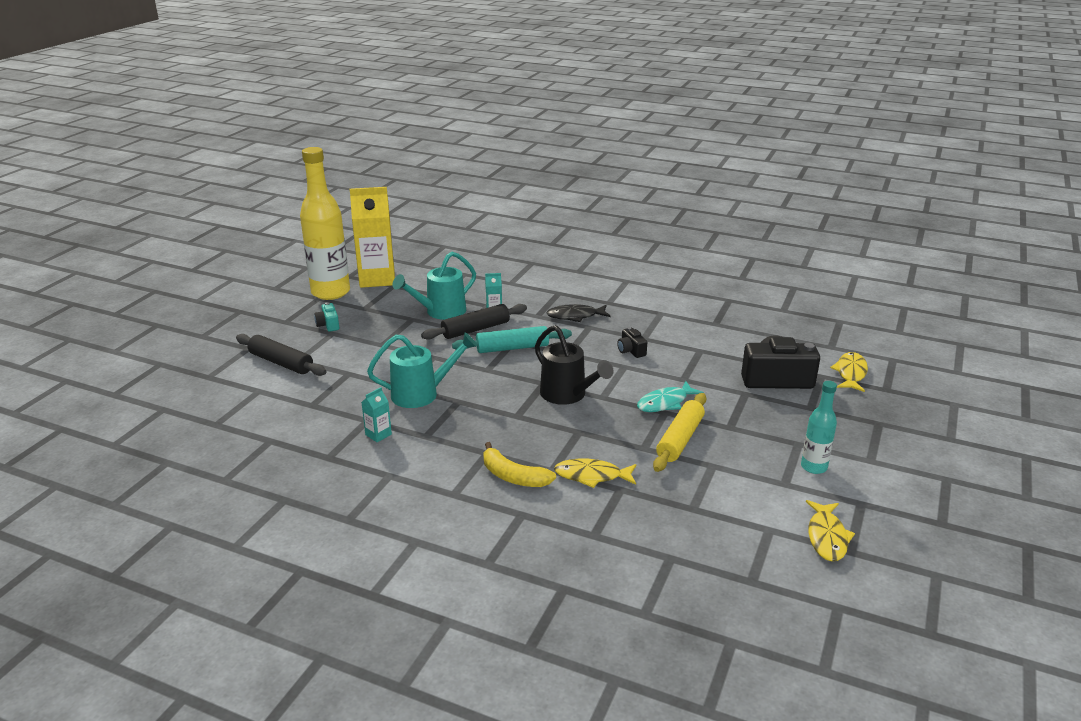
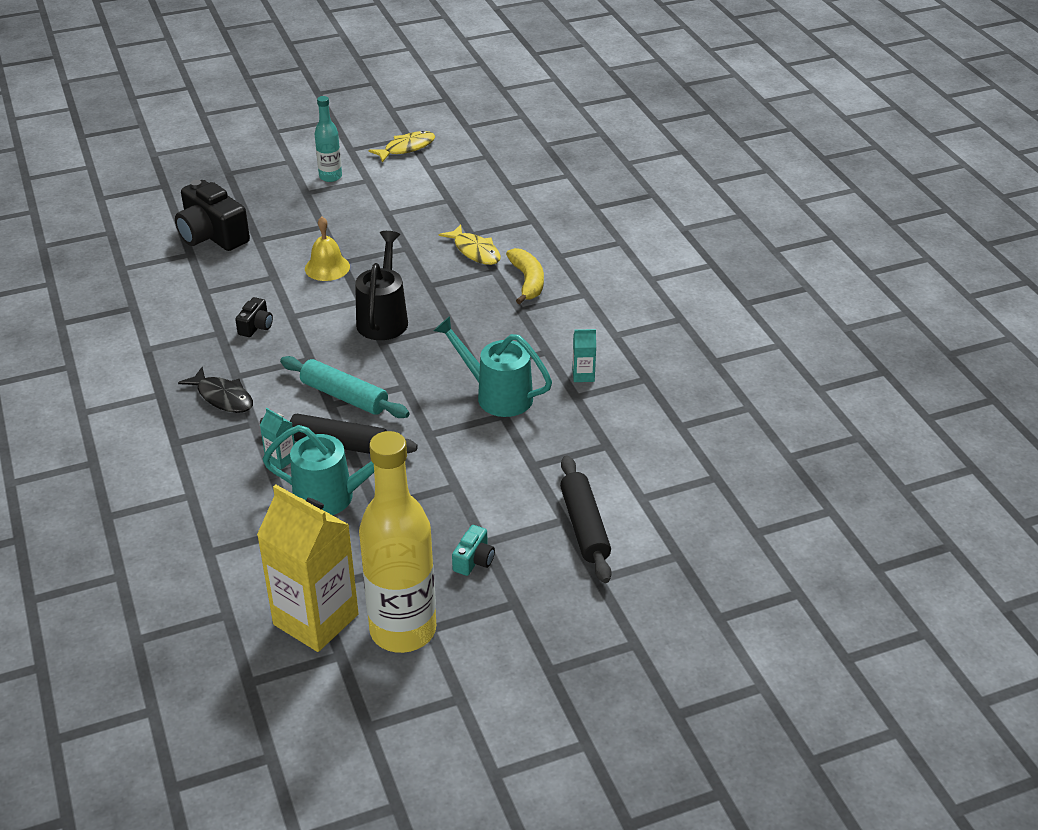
camera: 135 degrees left, 10 degrees up
(665, 403) = (327, 267): turquoise fish -> yellow bell
(680, 439) = (372, 238): yellow rolling pin -> none
(850, 373) = (154, 207): yellow fish -> none

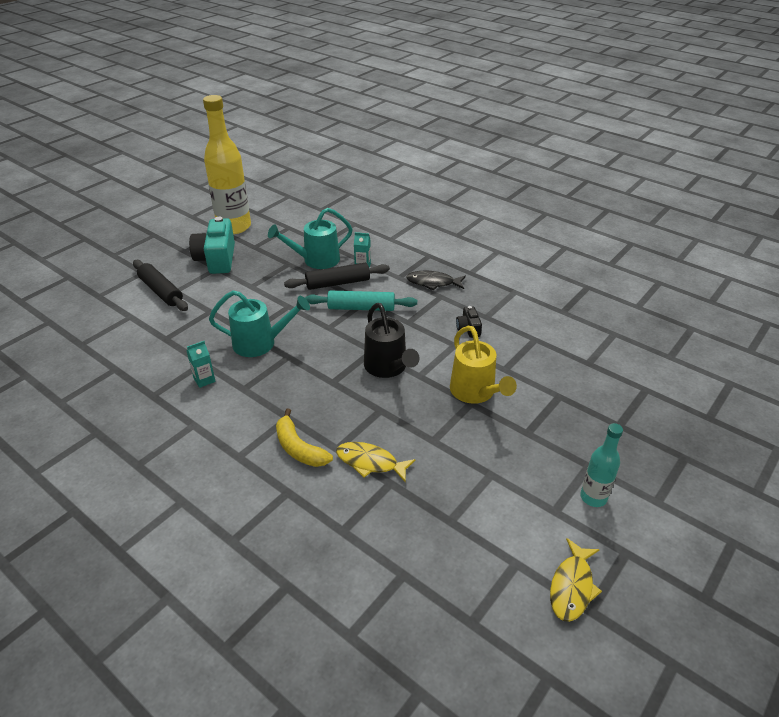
camera: 150 degrees right, 0 degrees up
(212, 235) = (597, 385): black camera -> none
(316, 619) = (278, 219): yellow carton -> none
(327, 267) = (475, 393): yellow bell -> yellow watering can
(474, 560) = (217, 259): turquoise camera -> turquoise camera, size x2.09

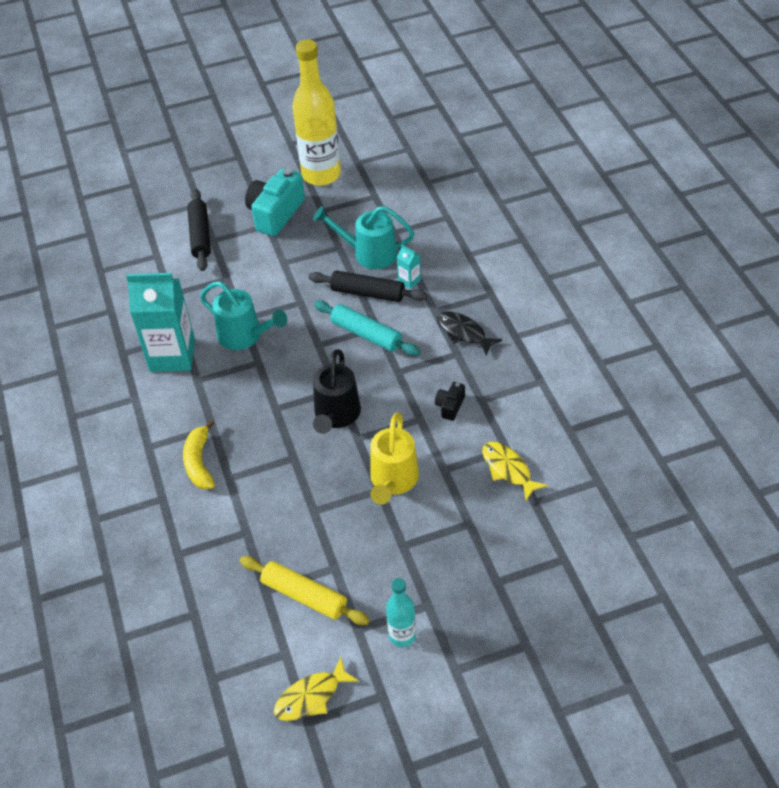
camera: 35 degrees right, 10 degrees up
(204, 380) = (172, 355): turquoise carton -> turquoise carton, size x2.43
(370, 462) = (245, 505): yellow fish -> yellow fish (508, 469)
(487, 508) = (304, 596): none -> yellow rolling pin

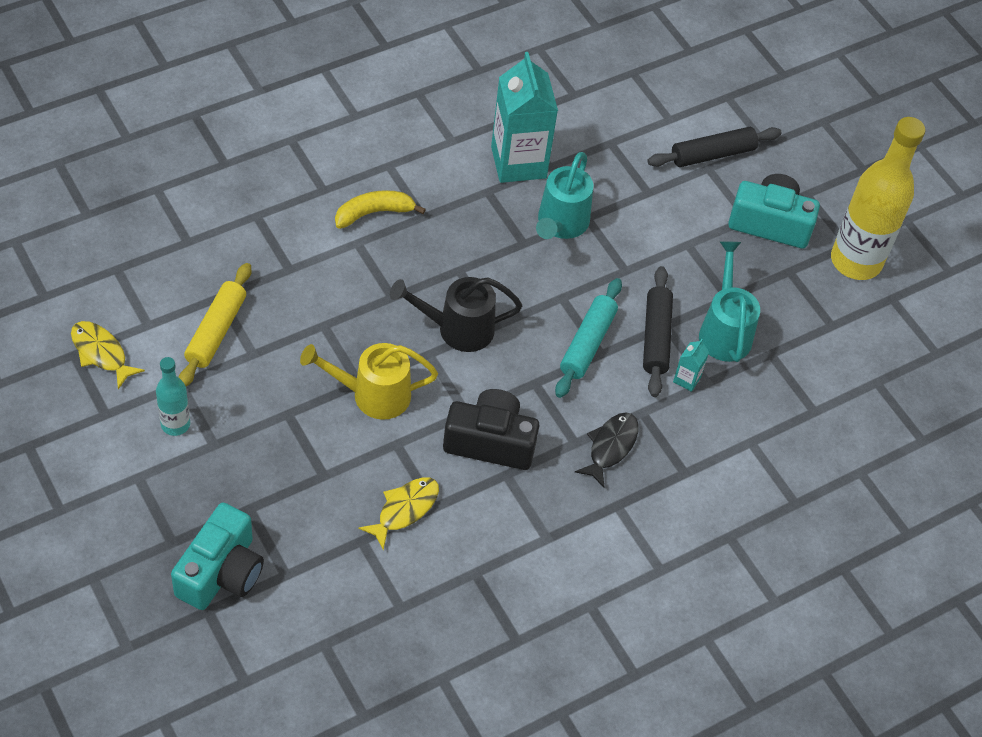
camera: 70 degrees right, 5 degrees up
(450, 406) = (490, 442): black camera -> black camera, size x2.09
(559, 607) = (221, 572): none -> turquoise camera

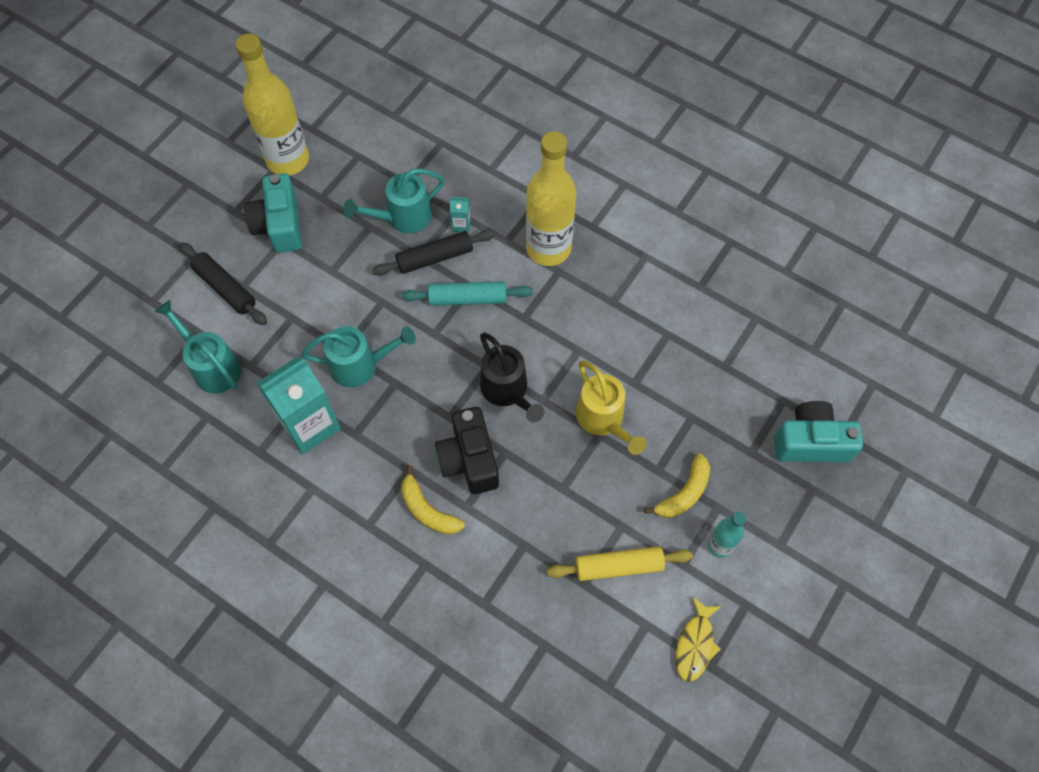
camera: 110 degrees left, 10 degrees up
(248, 423) = (684, 493): none -> yellow banana
(404, 510) = (683, 351): yellow fish -> none
(490, 442) = (593, 323): black camera -> black camera (469, 459)
(610, 447) = (548, 248): black fish -> yellow bottle
(627, 115) = (212, 366): none -> turquoise watering can

